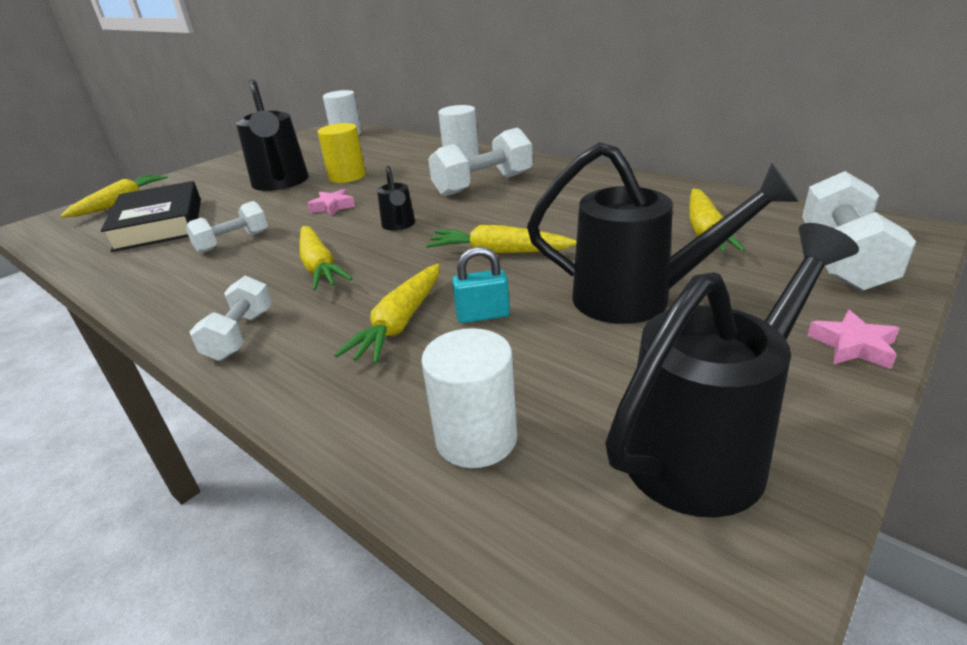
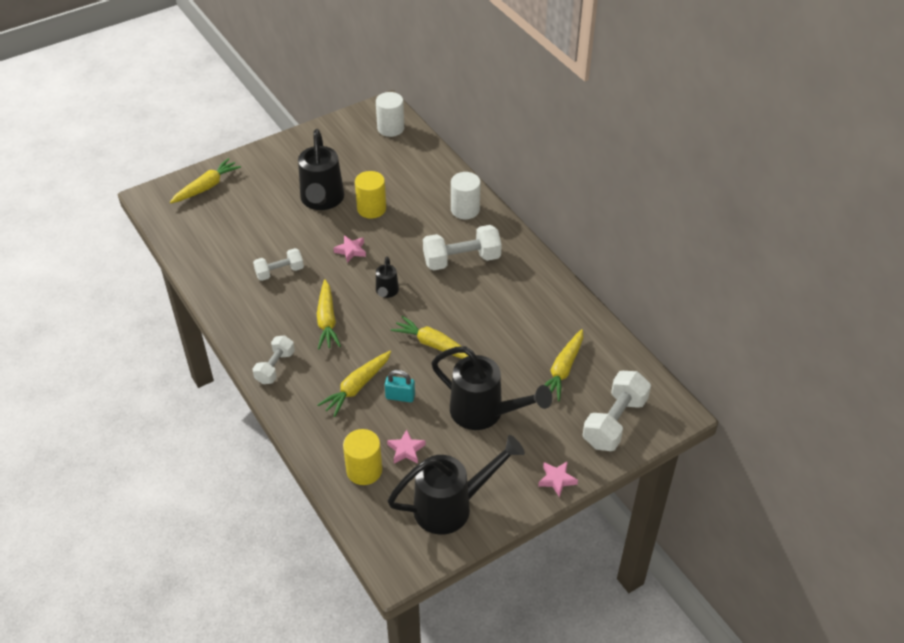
camera: 15 degrees right, 15 degrees up
(159, 224) = (233, 229): black book -> none
(476, 438) = (364, 470): white cylinder -> yellow cylinder
(541, 381) = (406, 450): none -> pink star

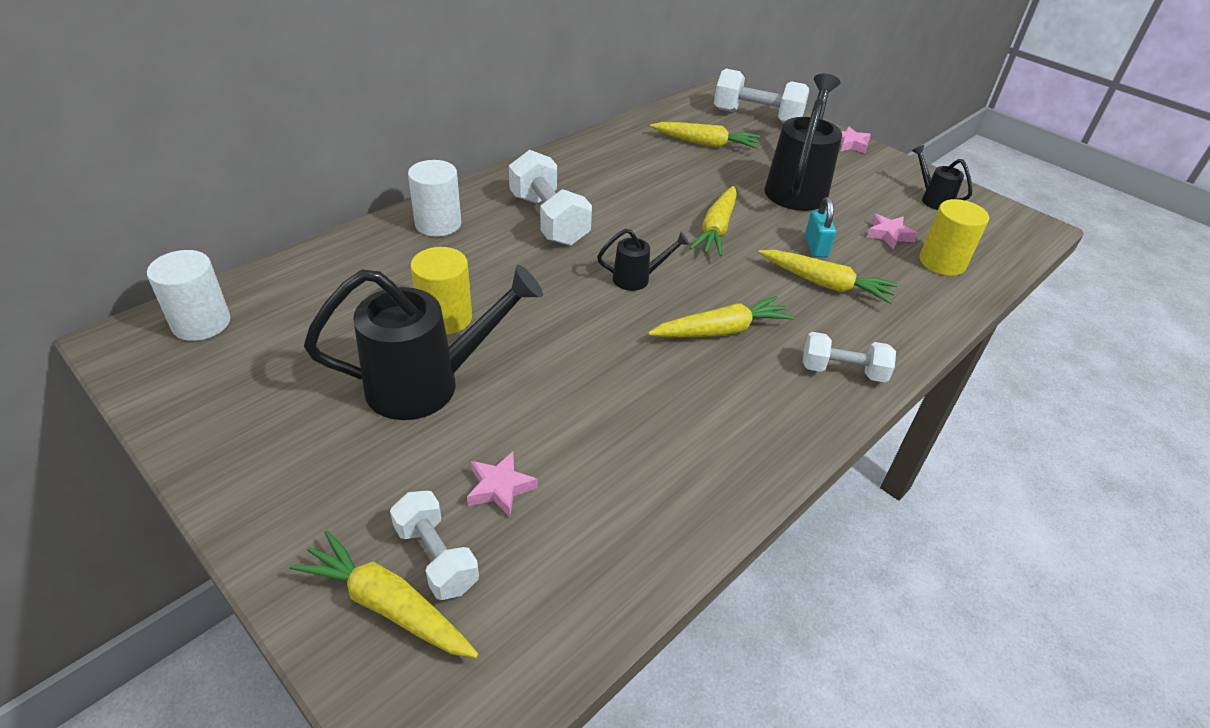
camera: 105 degrees left, 5 degrees down
(279, 272) = (635, 407): white dumbbell -> white dumbbell (436, 557)
(351, 251) = (557, 327): pink star -> pink star (500, 488)
(452, 506) = (932, 199): black watering can -> black watering can, size x0.49

